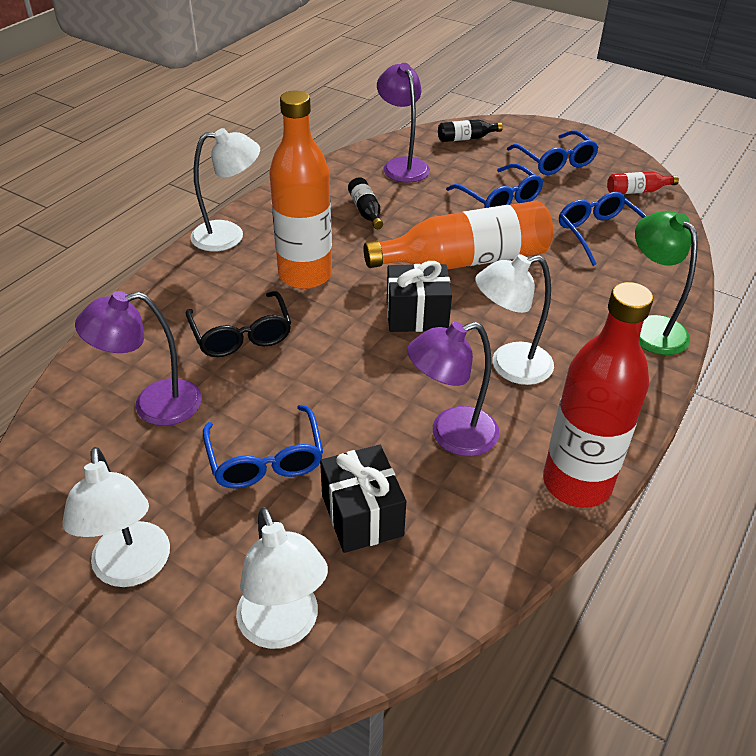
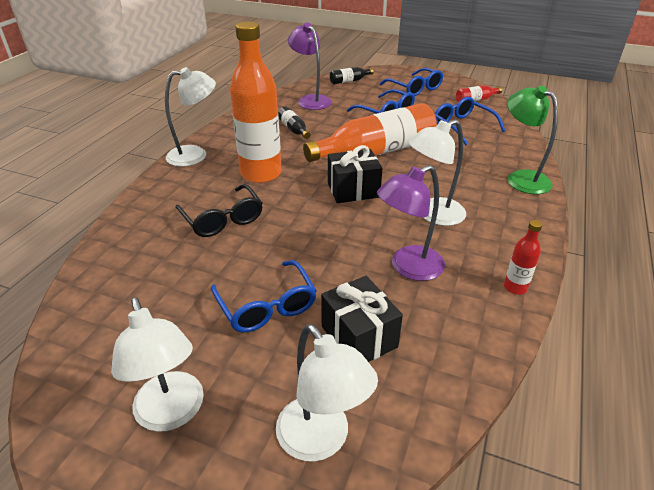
camera: 10 degrees left, 5 degrees down
(153, 405) = (162, 279): purple lamp -> none
(577, 483) = (515, 287): red bottle -> red bottle, size x0.43

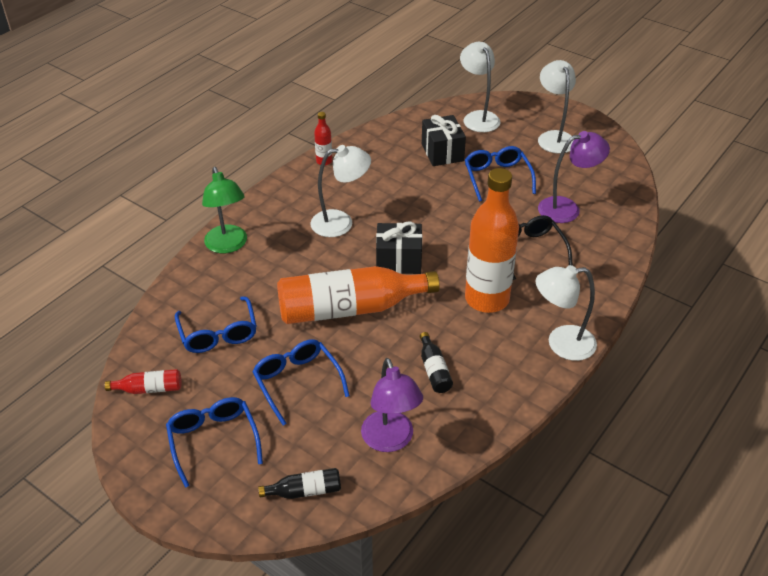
camera: 165 degrees left, 5 degrees up
(408, 267) = (388, 185): purple lamp -> purple lamp (567, 208)

